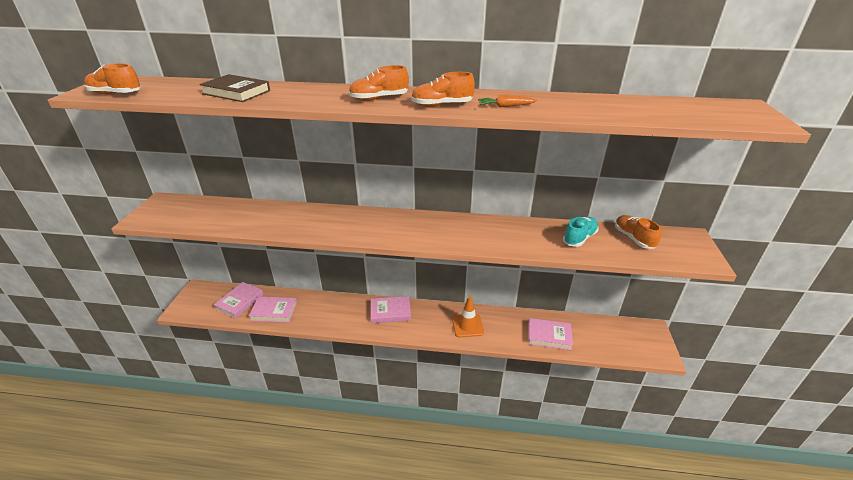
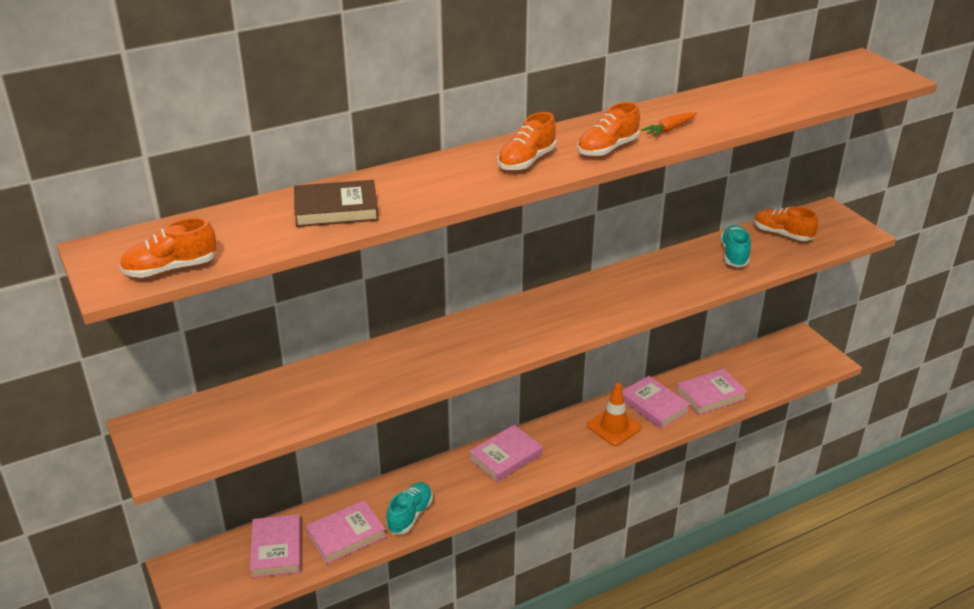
camera: 35 degrees left, 0 degrees up
(311, 318) = (410, 515): none -> turquoise shoe
(505, 325) = (654, 405): none -> pink book

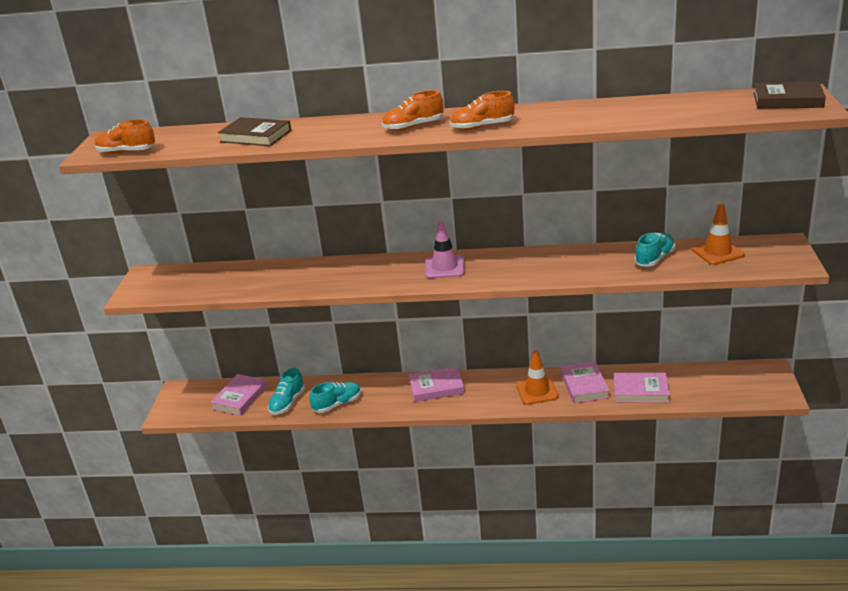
camera: 35 degrees right, 5 degrees down
(346, 535) = (287, 403): pink book -> turquoise shoe
(534, 317) = (445, 267): none -> pink traffic cone
(669, 129) = (549, 121): orange carrot -> none
(782, 234) = (717, 252): orange shoe -> orange traffic cone
(860, 71) = (787, 100): none -> brown book

